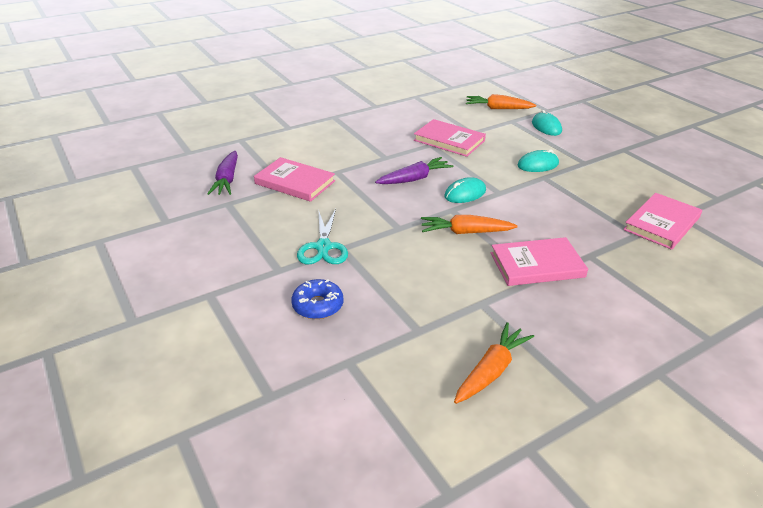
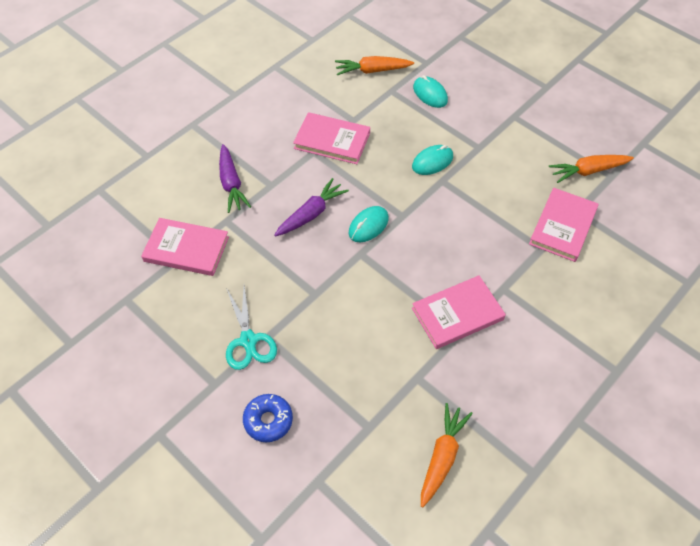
camera: 15 degrees left, 20 degrees up
(227, 180) = (110, 262): purple carrot -> purple carrot (231, 184)
(465, 232) = (381, 284): orange carrot -> orange carrot (588, 171)

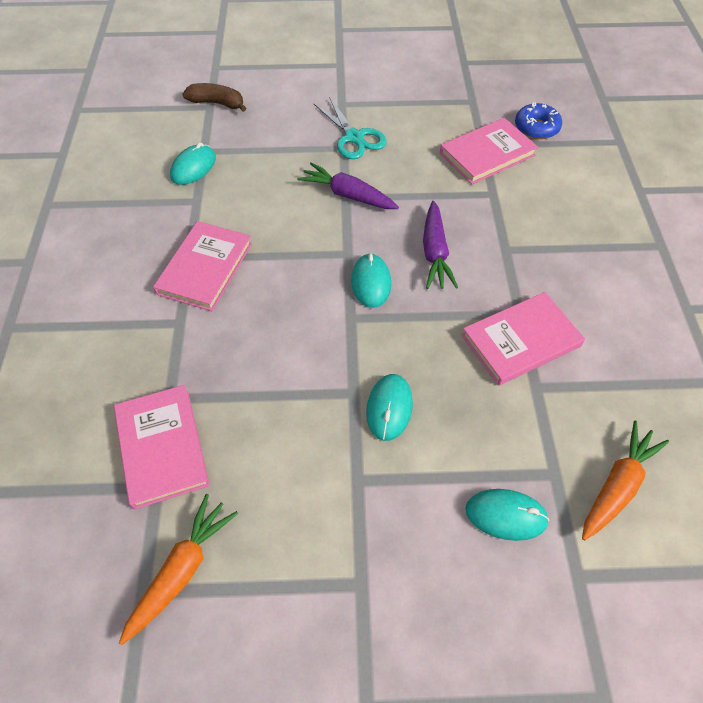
camera: 135 degrees right, 0 degrees up
(231, 184) = (537, 223): purple carrot -> purple carrot (347, 195)
(248, 340) = (354, 137): turquoise scissors -> turquoise scissors turned 150 degrees counterclockwise
(268, 420) = (279, 110): blue donut -> blue donut (536, 128)
(307, 479) = (217, 103): none -> brown banana
(392, 414) = (193, 167): none -> turquoise mouse
(442, 456) = (130, 169): orange carrot -> none

